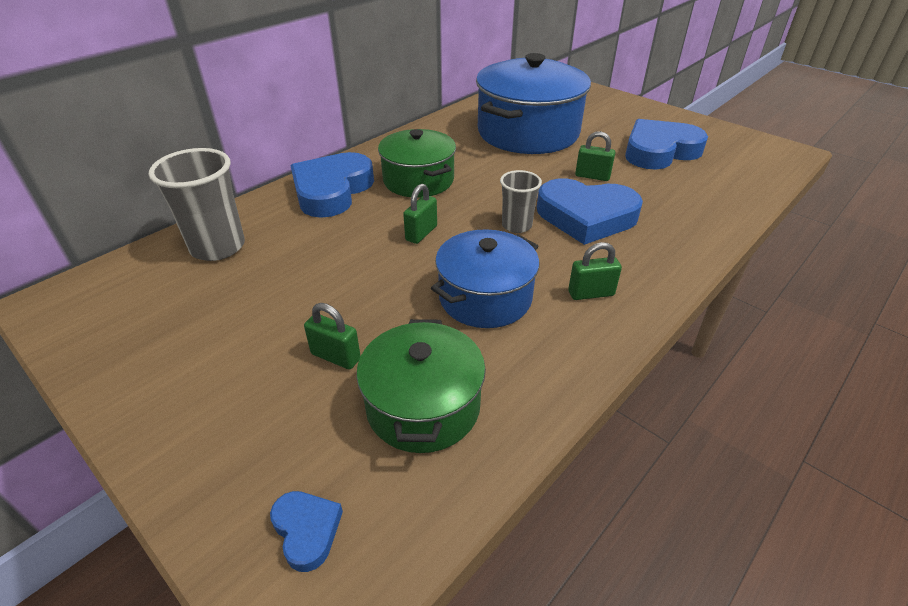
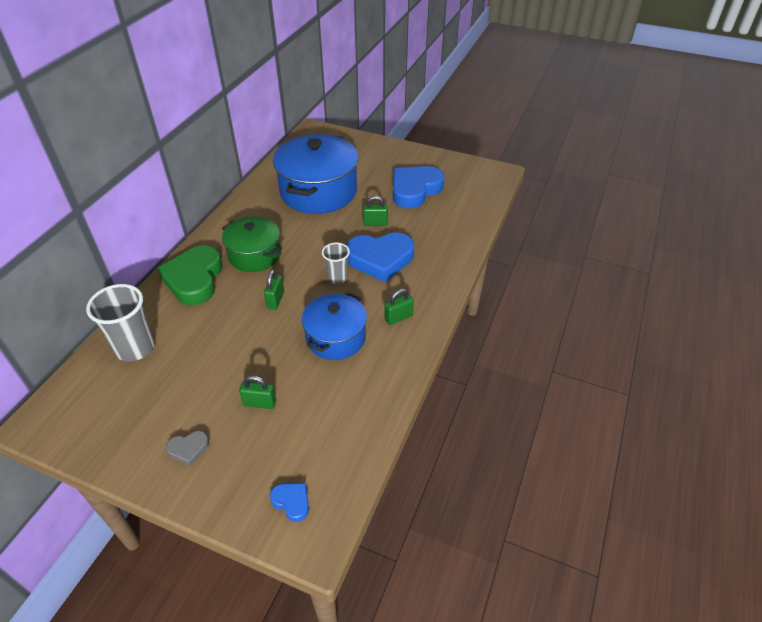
camera: 20 degrees left, 5 degrees up
(203, 392) = (188, 449): none -> grey heart
(332, 190) = (194, 279): blue heart -> green heart
(423, 406) = (325, 417): green pot -> none

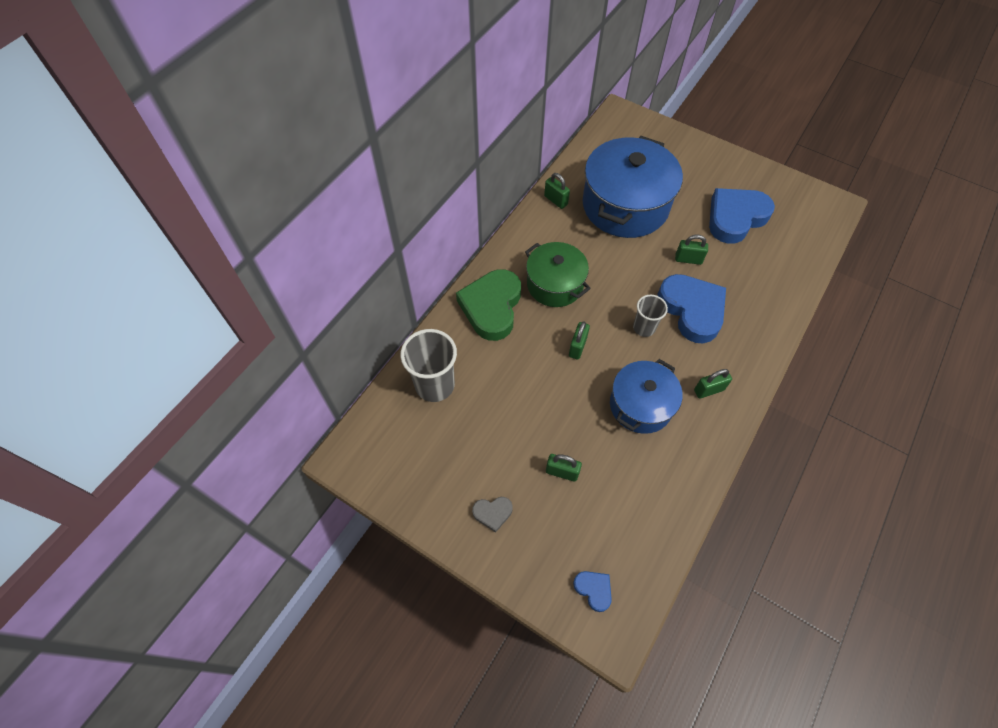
camera: 10 degrees right, 15 degrees up
(256, 194) = (556, 200): none -> green padlock
(380, 259) = (692, 310): blue heart -> blue heart turned 120 degrees counterclockwise

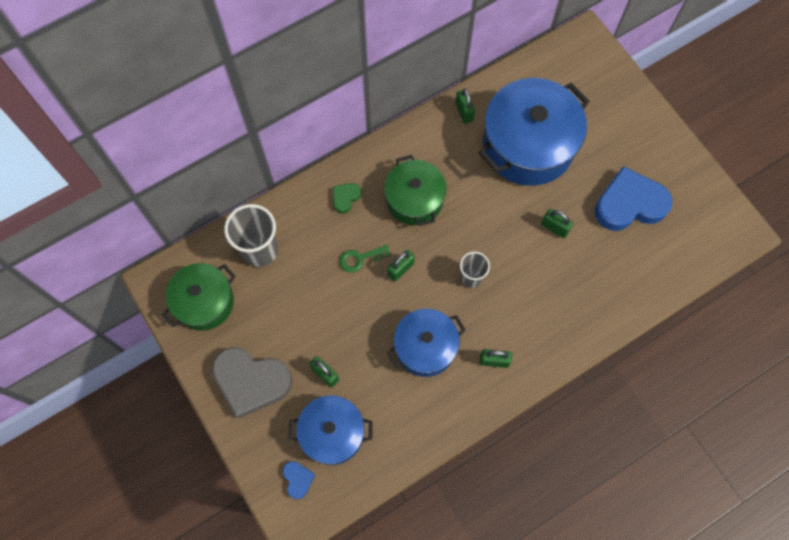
camera: 25 degrees right, 10 degrees up
(404, 457) = (204, 302): none -> green pot
(491, 307) = (345, 198): green heart -> green heart, size x0.45
(492, 513) = (251, 382): grey heart -> grey heart, size x2.22
(535, 353) = (360, 259): none -> green key
(601, 526) = (332, 433): none -> blue pot
(692, 310) = (526, 279): blue heart -> none

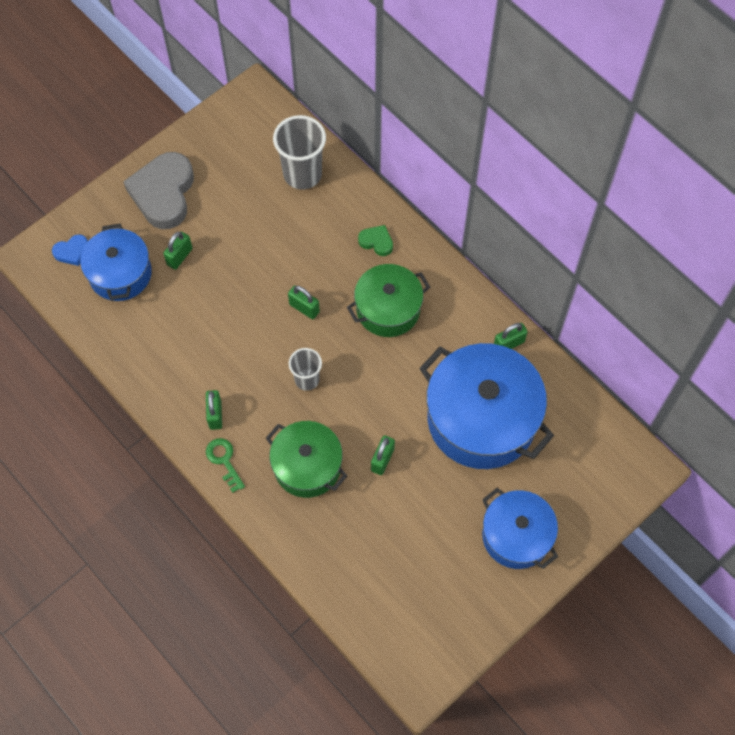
camera: 80 degrees right, 5 degrees down
(204, 302) = (238, 137): green pot -> green pot (307, 466)
(360, 259) = (309, 267): green key -> green key (224, 461)
(425, 347) = (221, 345): blue pot -> blue pot (516, 536)
(629, 204) = (429, 541): blue heart -> none

